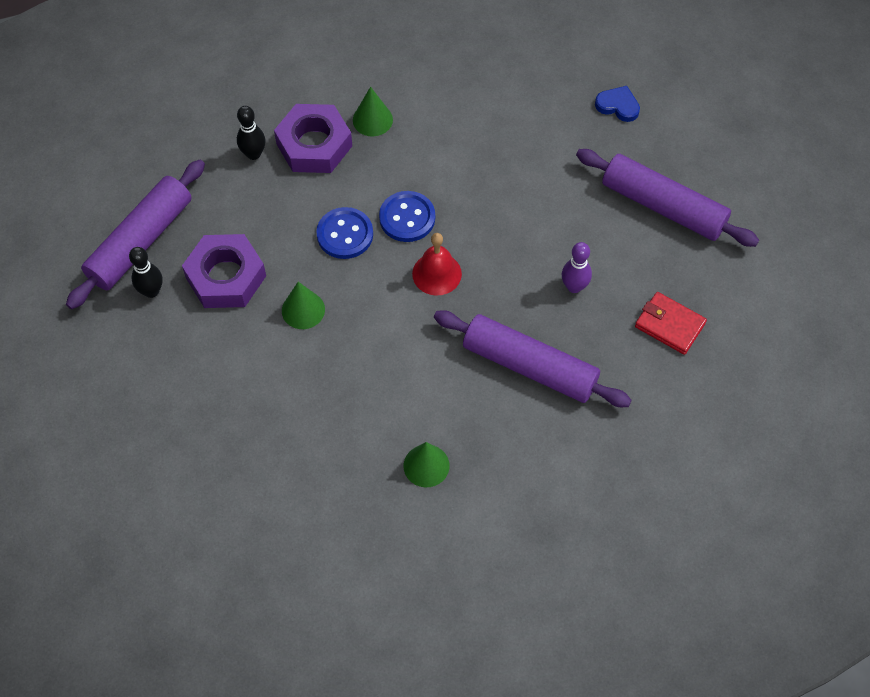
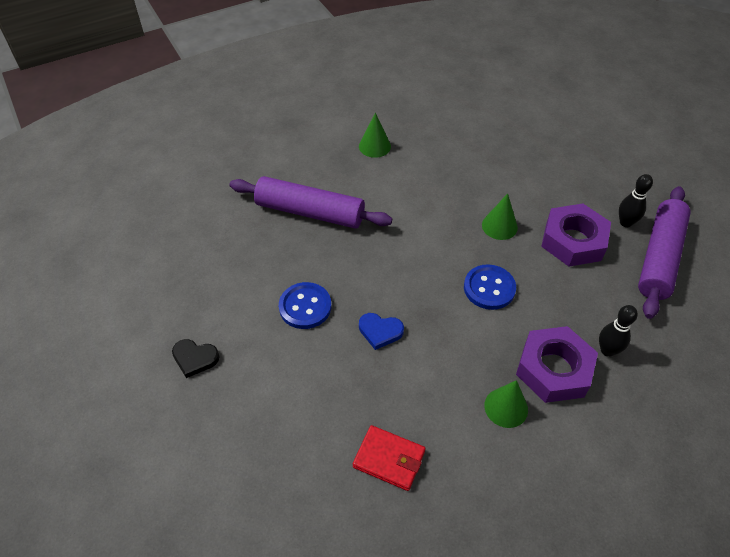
camera: 170 degrees right, 10 degrees down
(407, 218) = (438, 311): blue button -> blue button (305, 307)
(437, 273) = (399, 268): red bell -> none
(574, 286) = (278, 274): purple bowling pin -> none
(618, 106) = (240, 470): blue heart -> blue heart (380, 331)
(663, 206) = (195, 358): purple rolling pin -> black heart
(669, 325) = (196, 255): red wallet -> red wallet (389, 459)

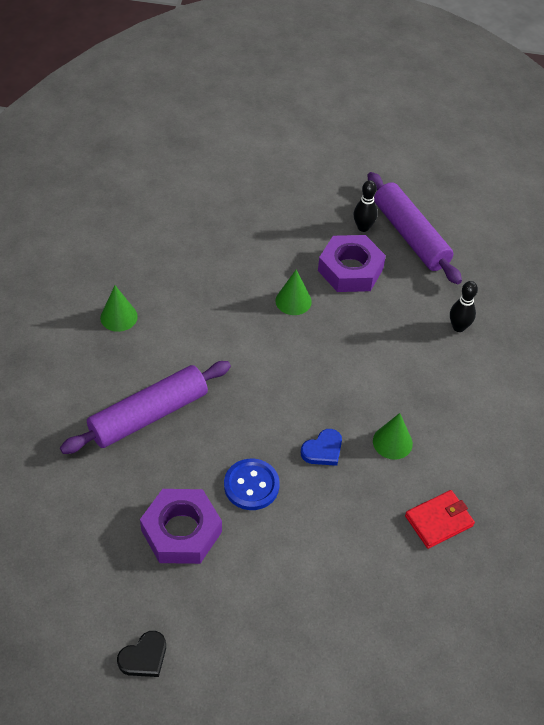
camera: 55 degrees left, 0 degrees up
(195, 358) = (232, 601): black heart -> black heart (144, 657)
(489, 288) = (346, 352): blue button -> none
(506, 407) = (454, 419): green cone -> green cone (392, 442)
(554, 369) = (448, 369): purple nut -> purple nut (181, 531)

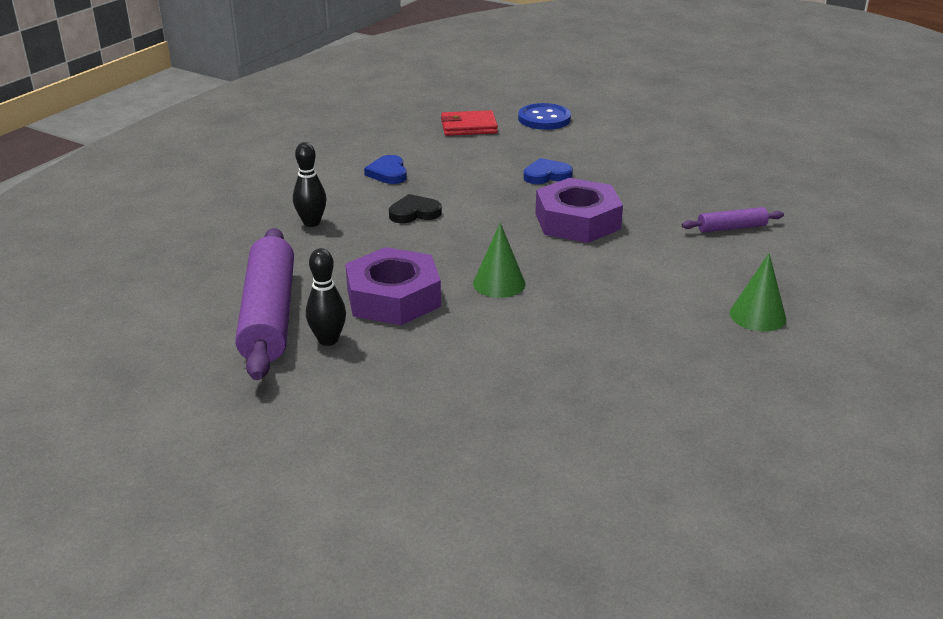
camera: 155 degrees left, 20 degrees down
(144, 657) = (762, 117): black heart -> black heart (414, 213)
(148, 415) = (731, 228): purple rolling pin -> purple rolling pin, size x0.47
(181, 531) = (714, 159): purple nut -> purple nut (577, 221)
(251, 485) = (633, 169): blue button -> blue button (544, 119)
(392, 442) = (471, 167): green cone -> none
(453, 411) = (388, 173): none -> blue heart

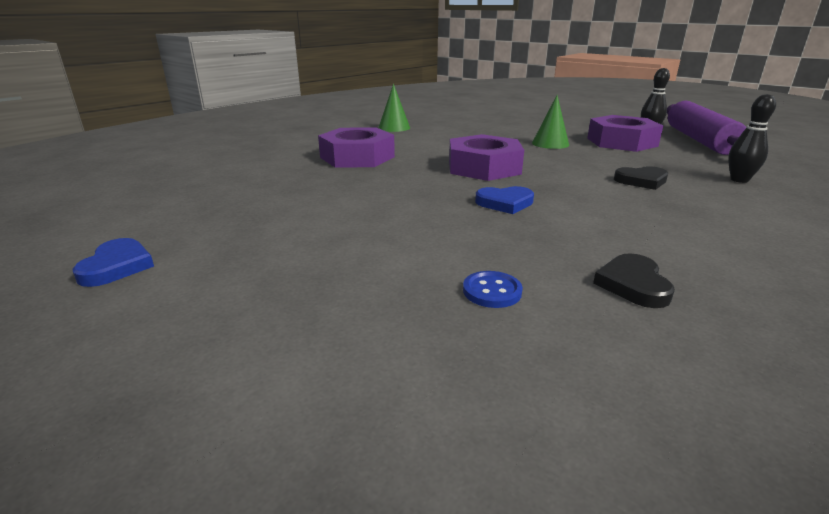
camera: 170 degrees left, 5 degrees down
(388, 173) = (707, 218): blue heart -> blue heart (117, 266)
(469, 127) = (633, 284): red wallet -> black heart
(544, 119) = (492, 291): blue button -> blue button, size x0.59
(731, 228) = (357, 157): purple rolling pin -> purple nut

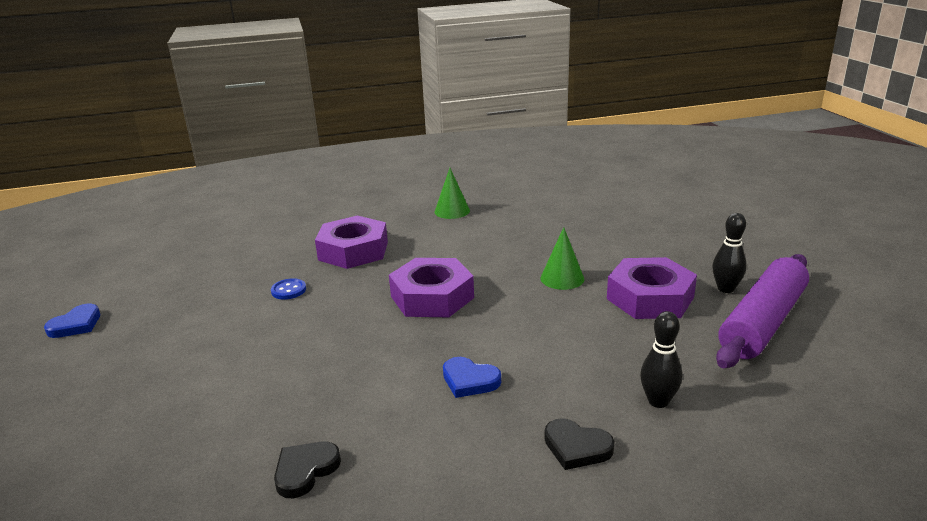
camera: 35 degrees right, 0 degrees up
(492, 291) = (214, 433): blue button -> blue button (288, 290)
(505, 203) = (370, 350): blue heart -> blue heart (469, 380)
(641, 181) = (545, 365): black heart -> black heart (576, 447)

